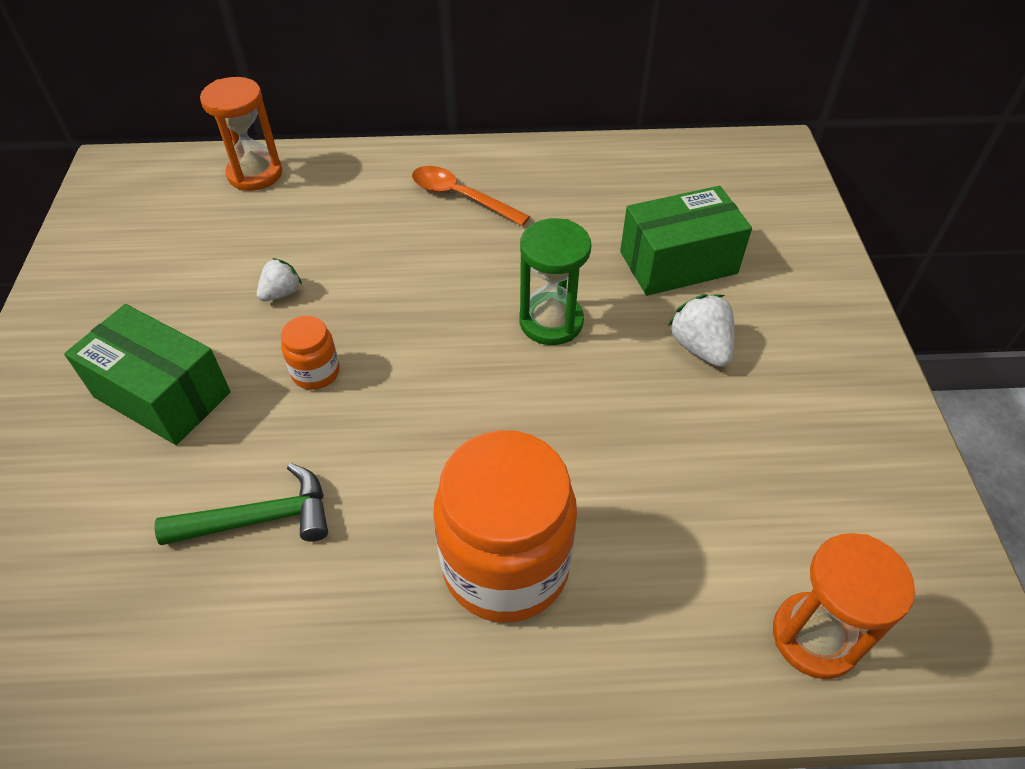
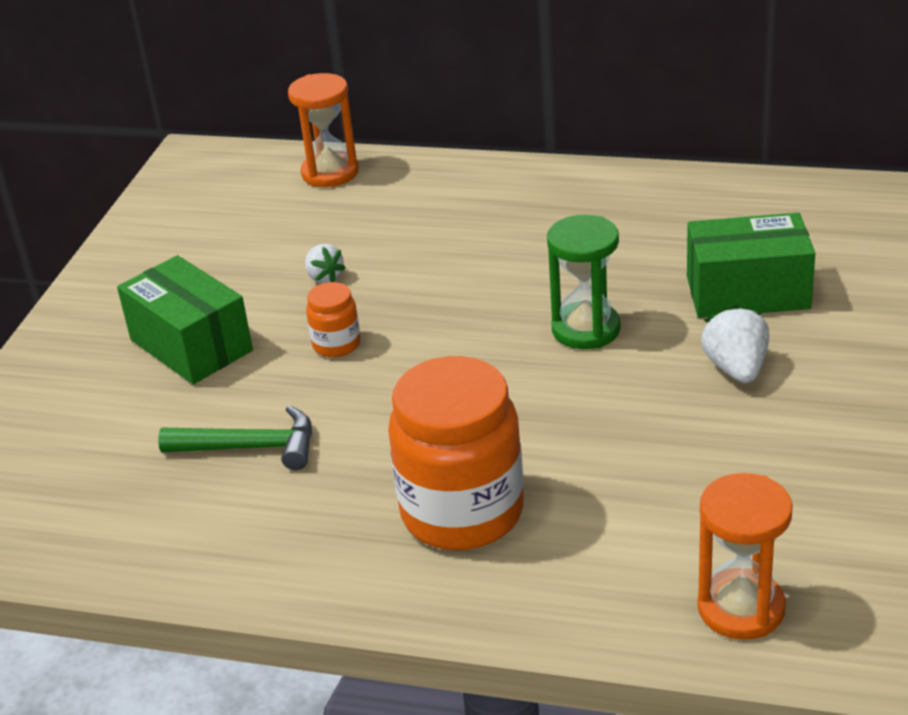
camera: 20 degrees right, 15 degrees down
(281, 293) = (324, 277): white strawberry -> white strawberry turned 90 degrees clockwise
(461, 197) = (535, 211): orange spoon -> none

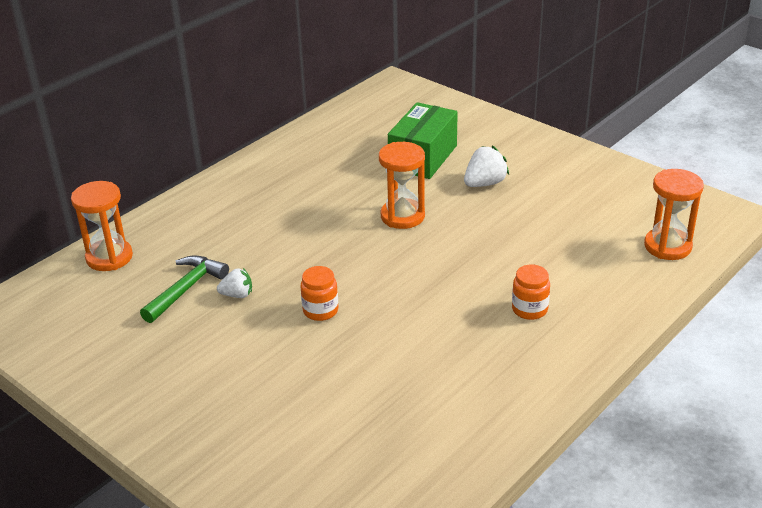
camera: 65 degrees left, 0 degrees up
(191, 345) = (252, 375): green box -> none
(251, 448) = (396, 376): green hammer -> green hammer (186, 289)
(462, 512) = (529, 309): orange jar -> orange jar, size x0.46
(586, 329) = (402, 216): green hourglass -> orange hourglass
(736, 369) = (485, 183): white strawberry -> white strawberry turned 120 degrees clockwise

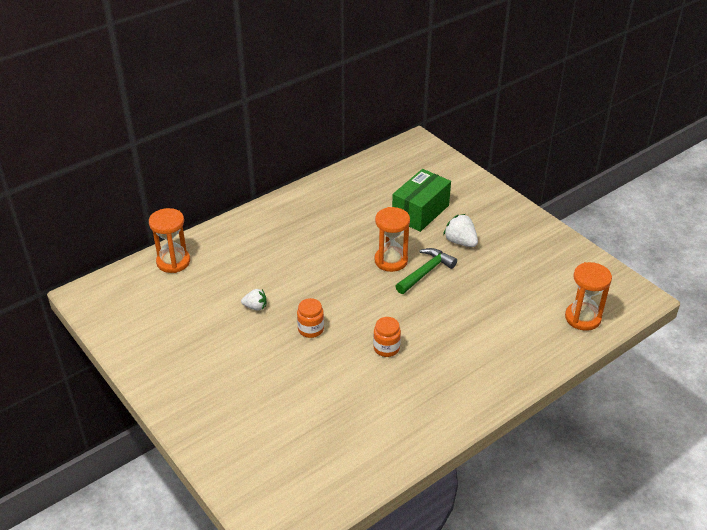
camera: 10 degrees right, 5 degrees up
(186, 289) = (221, 296): green hammer -> green hammer (426, 272)
(485, 183) = (460, 242): white strawberry -> white strawberry turned 105 degrees counterclockwise
(529, 309) = (461, 353): orange jar -> orange jar (386, 348)

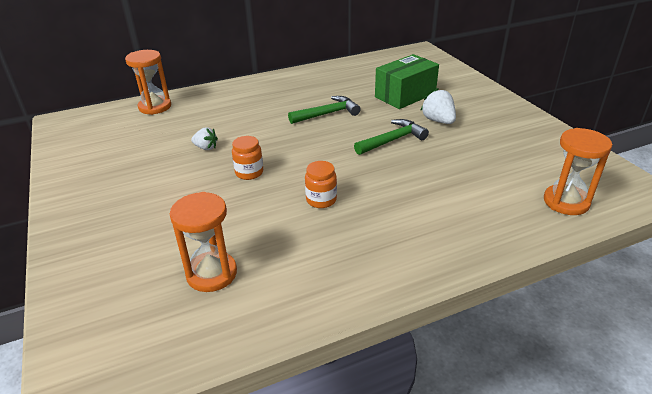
camera: 15 degrees right, 5 degrees down
(354, 247) = (327, 114): none -> green hammer
(391, 260) = (360, 127): orange hourglass -> orange hourglass (211, 274)

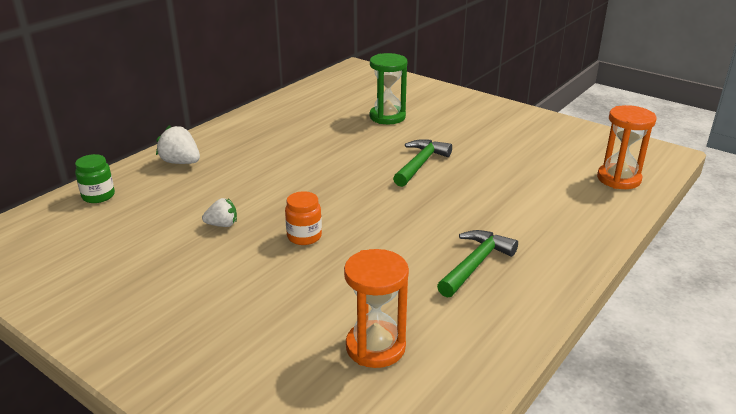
camera: 30 degrees left, 5 degrees down
(155, 107) = (98, 196): orange hourglass -> green jar
(321, 200) = (410, 240): orange jar -> none
(327, 114) = (325, 154): green hammer -> green hammer (475, 264)
(405, 95) = (387, 117): green box -> green hourglass
(438, 121) = (444, 135): white strawberry -> white strawberry (181, 162)

